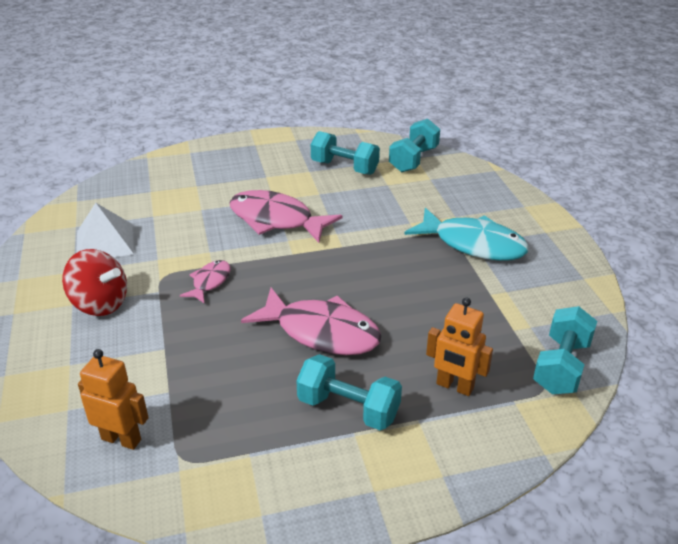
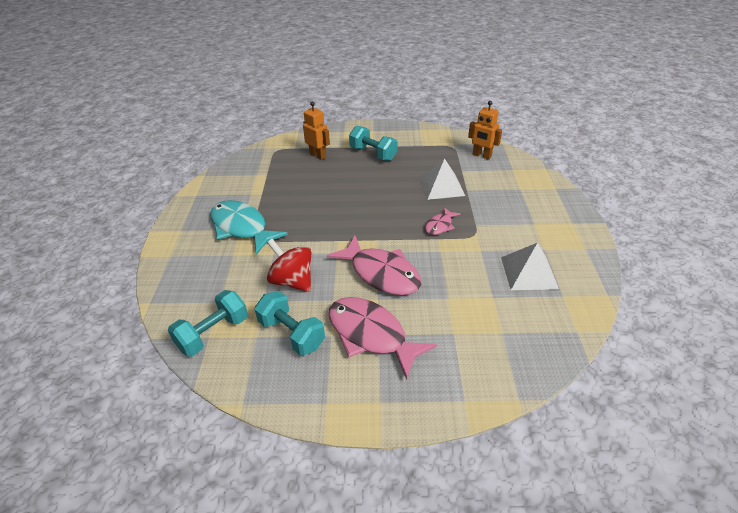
camera: 165 degrees left, 5 degrees up
(100, 304) = (514, 220): red spinning top -> red spinning top (292, 281)
(207, 348) = (441, 186): none -> white pyramid
(321, 332) = (374, 186): pink fish -> pink fish (371, 335)
(561, 366) = (259, 156): turquoise dumbbell -> none

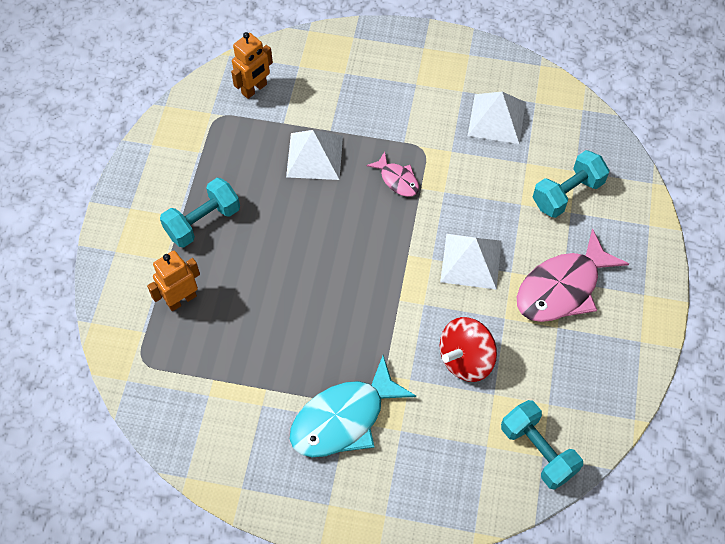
camera: 80 degrees left, 20 degrees up
(291, 334) = (550, 366): turquoise dumbbell -> turquoise dumbbell (567, 193)
(381, 273) = (471, 261): pink fish -> white pyramid

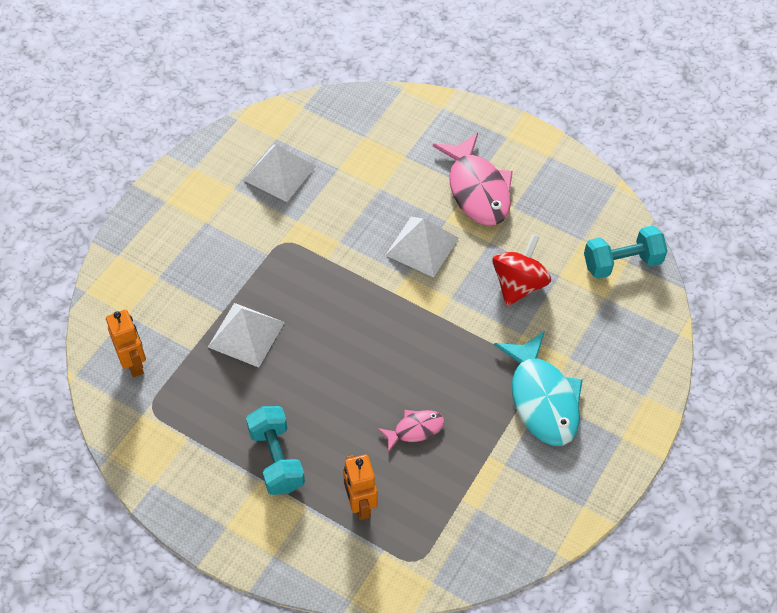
camera: 70 degrees left, 5 degrees down
(397, 180) = (308, 274): pink fish -> pink fish (415, 429)
(465, 359) = (518, 284): red spinning top -> red spinning top turned 135 degrees counterclockwise
(567, 193) = (385, 151): turquoise dumbbell -> none

